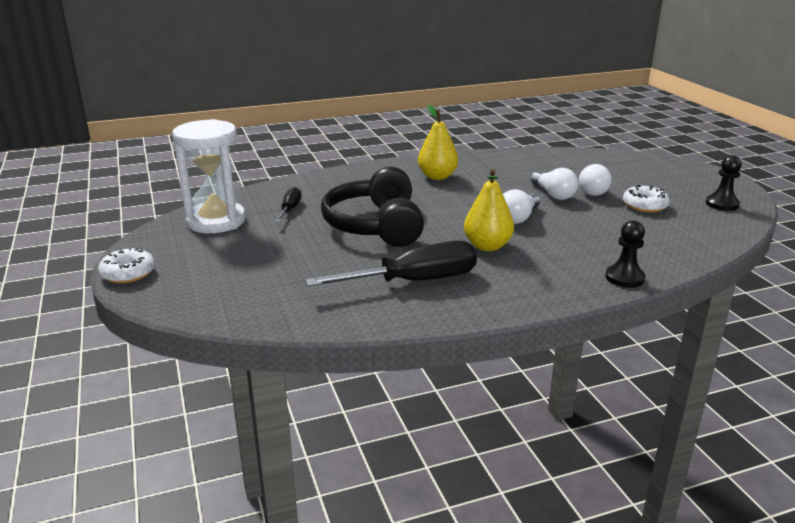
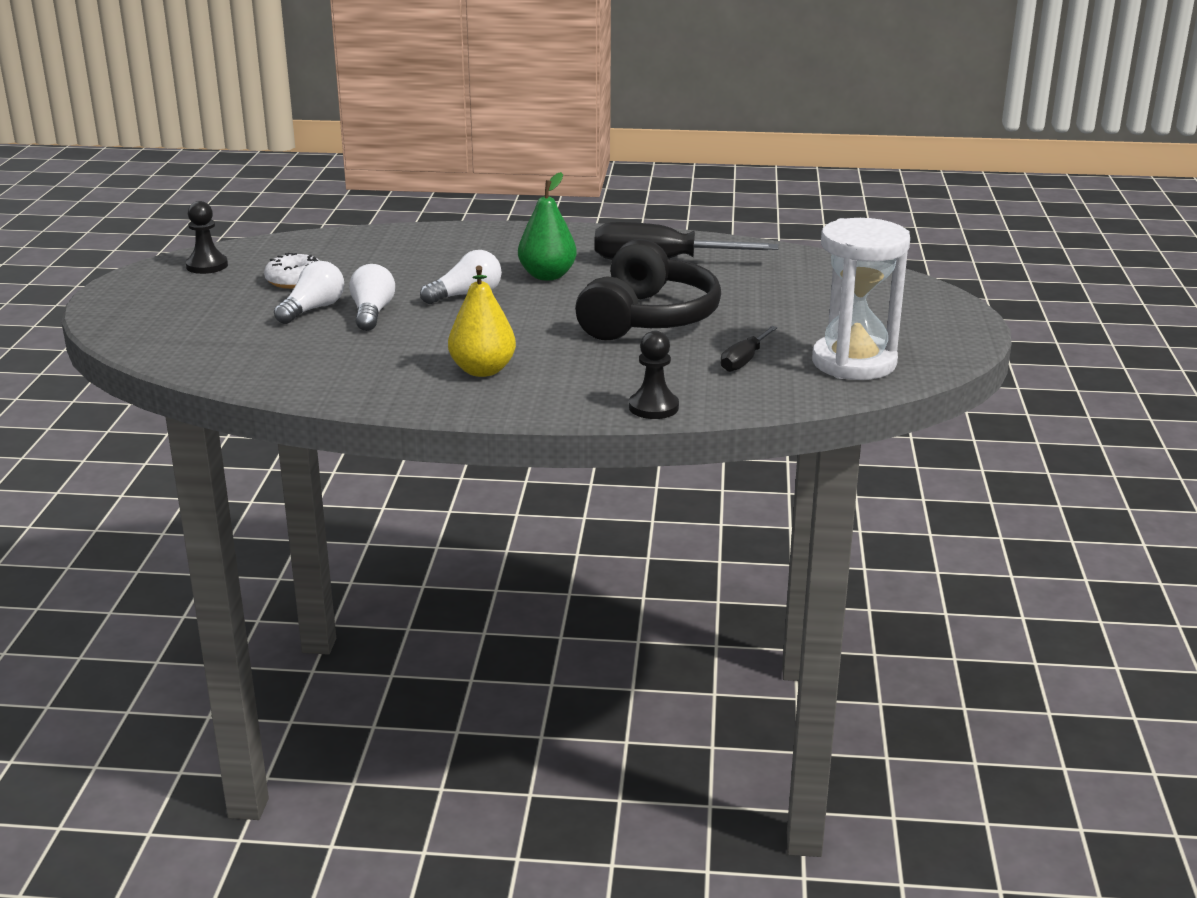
camera: 155 degrees left, 0 degrees up
(128, 273) = (965, 320): white donut -> none
(487, 246) = (547, 276): yellow pear -> green pear
(624, 278) = (461, 231): black pawn -> black pawn (653, 407)

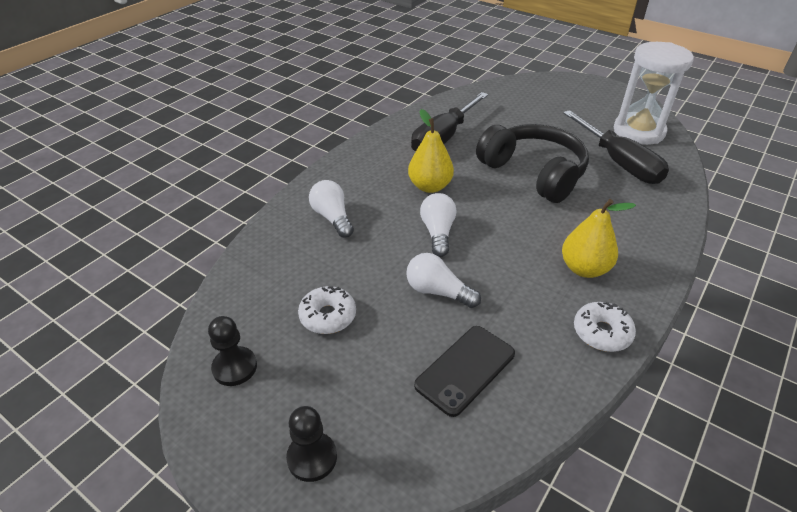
camera: 60 degrees left, 15 degrees up
(277, 343) = (465, 369): none -> black phone
(313, 309) = (403, 324): white light bulb -> white light bulb (332, 217)
(383, 392) = (602, 332): none -> white donut
(547, 276) = (430, 186): green pear -> yellow pear
(653, 407) = (676, 217): black pawn -> black pawn (312, 457)
(744, 360) = (618, 162): black screwdriver -> black screwdriver, size x1.98

